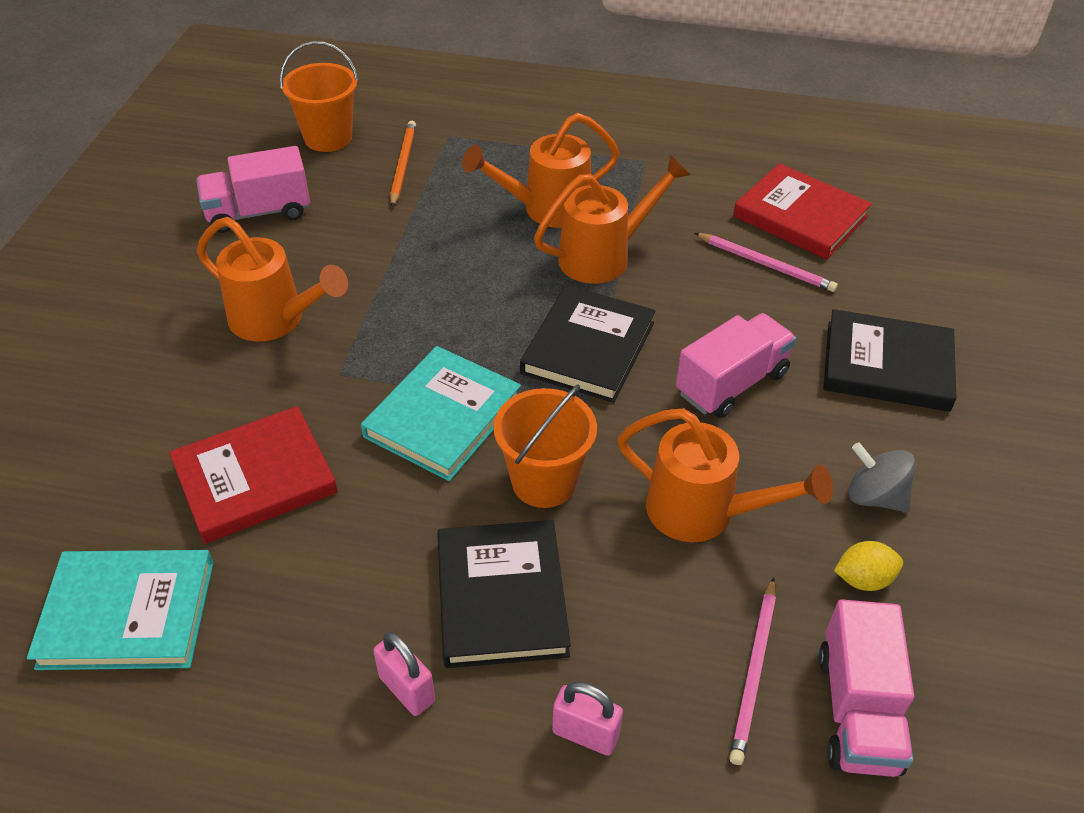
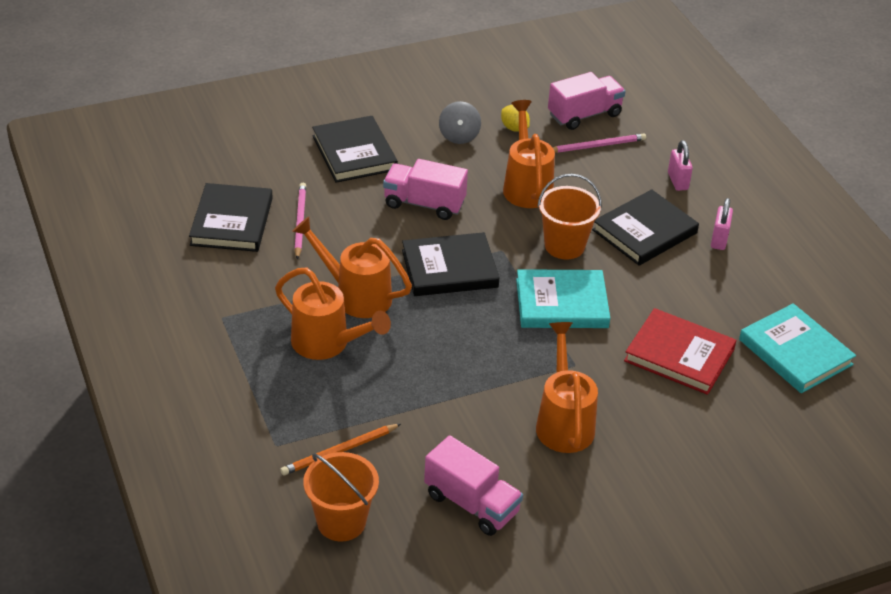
camera: 125 degrees left, 5 degrees down
(800, 216) = (232, 221): red book -> black book

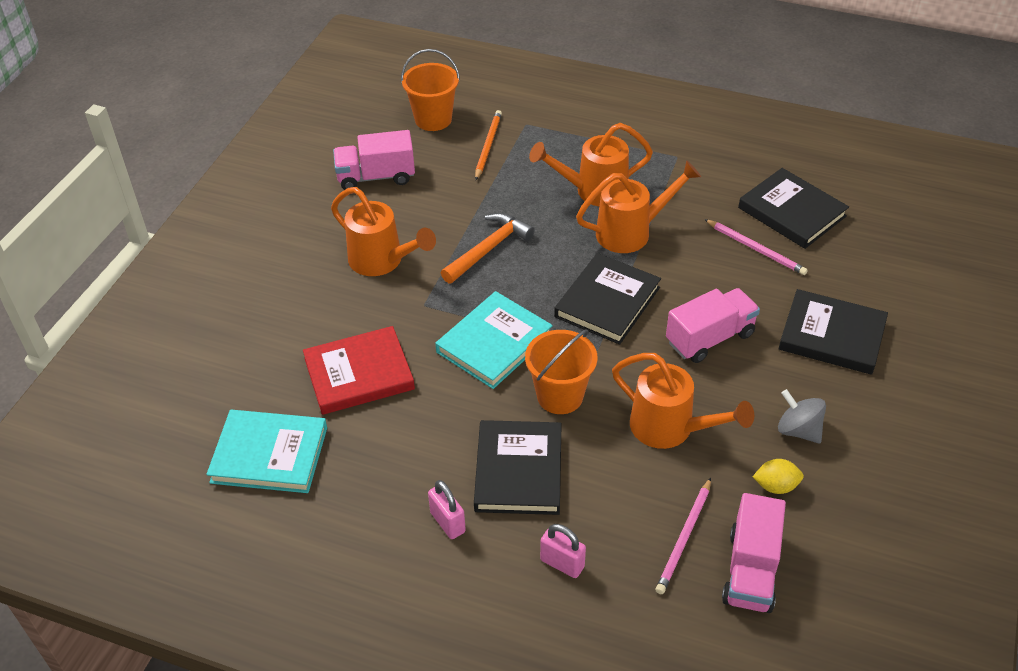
camera: 135 degrees right, 5 degrees up
(472, 366) = (488, 249): none -> orange hammer

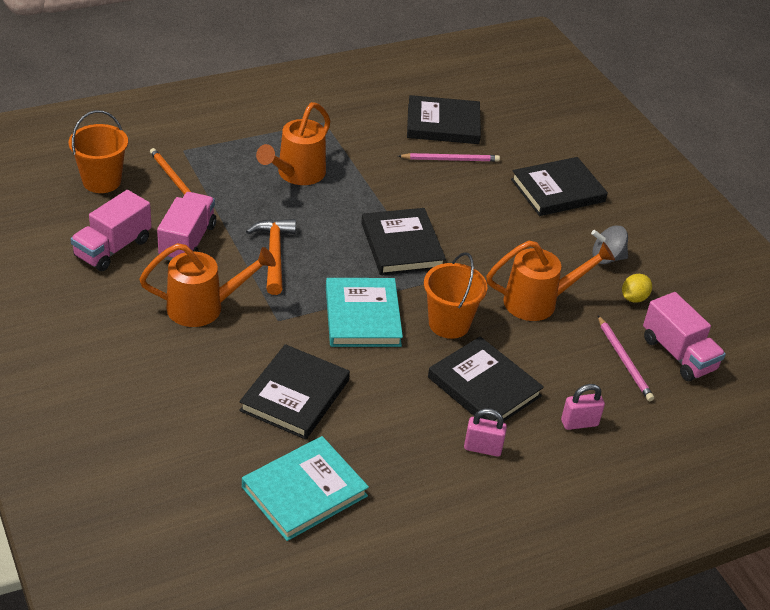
camera: 50 degrees left, 5 degrees down
(359, 374) = (295, 395): red book -> black book
(630, 232) = (358, 190): orange watering can -> none
(710, 338) = (493, 232): pink truck -> pink truck (187, 241)

